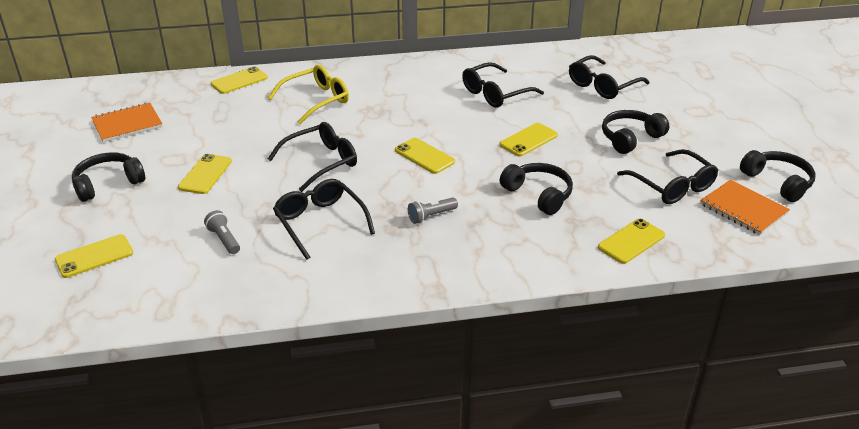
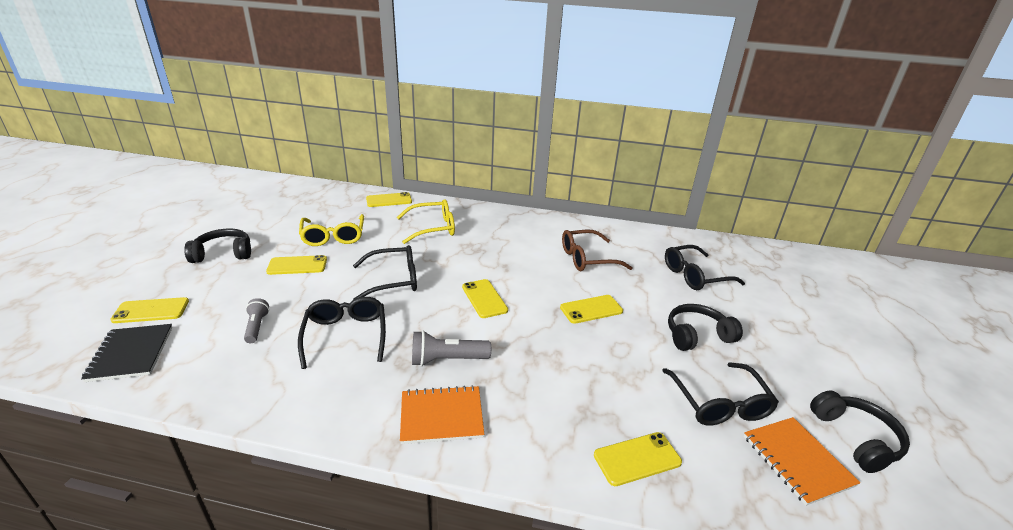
camera: 20 degrees right, 5 degrees down
(121, 296) = (131, 354): none -> black notebook
(127, 124) = (282, 213): orange notebook -> orange notebook (441, 416)
(205, 174) = (297, 265): yellow phone -> yellow phone turned 45 degrees clockwise
(215, 136) = (333, 237): none -> yellow glasses
(431, 216) = (447, 360): grey flashlight -> grey flashlight, size x1.51
(495, 94) = (586, 259): black glasses -> brown glasses
(538, 195) = (566, 369): black headphones -> none

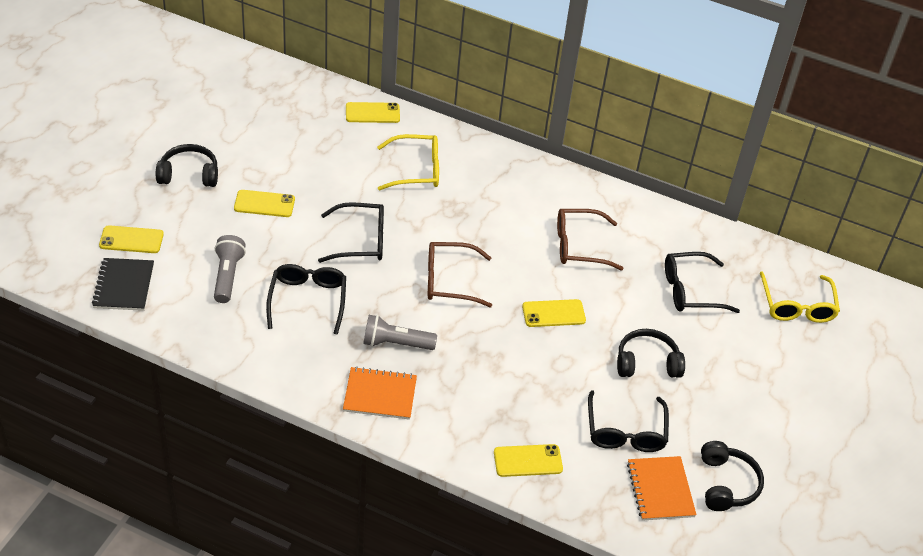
camera: 10 degrees right, 15 degrees up
(257, 327) = (228, 276): grey flashlight -> grey flashlight, size x1.51
(333, 237) = (303, 167): yellow glasses -> yellow glasses (797, 306)
(484, 298) = (448, 281): yellow phone -> brown glasses

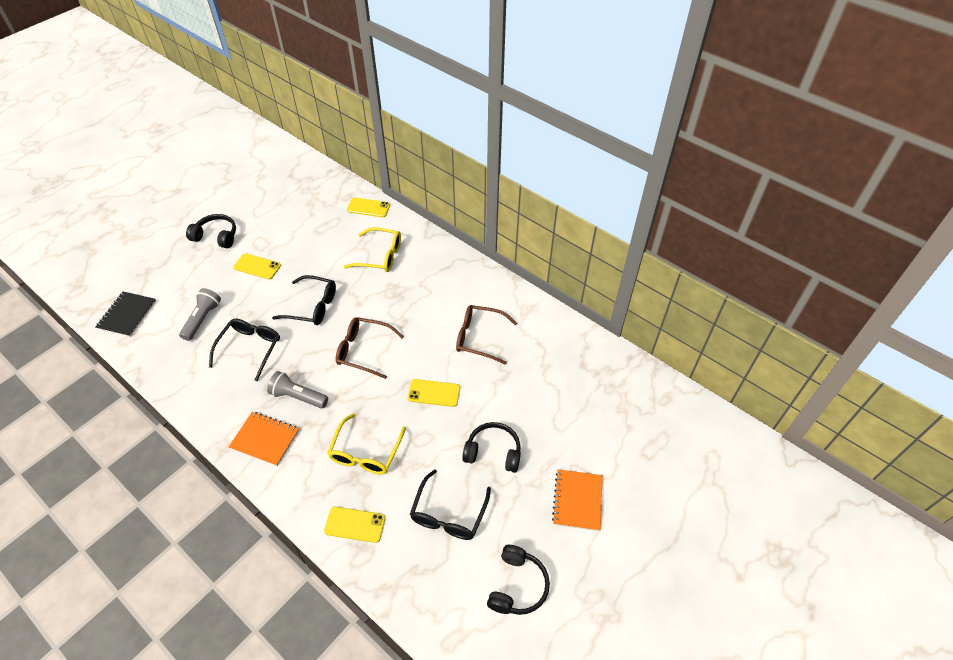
camera: 20 degrees right, 5 degrees up
(131, 240) = (151, 280): yellow phone -> none
(660, 489) = (456, 578): orange notebook -> orange notebook (577, 500)
(690, 290) = (556, 392): black glasses -> none
(797, 306) = (645, 423): yellow glasses -> yellow glasses (365, 453)

